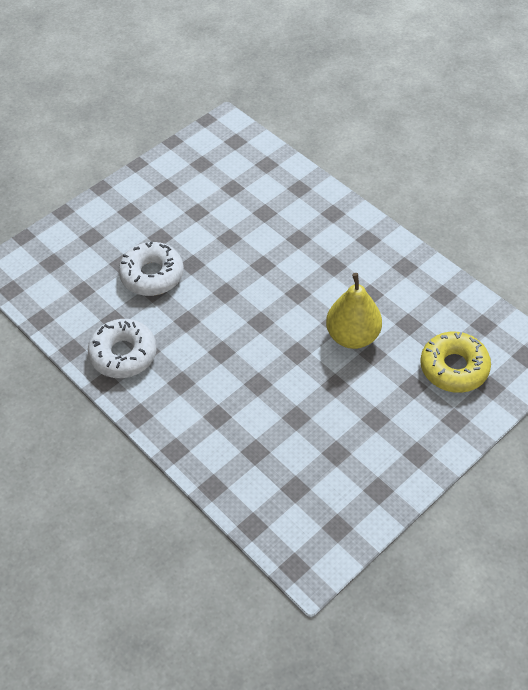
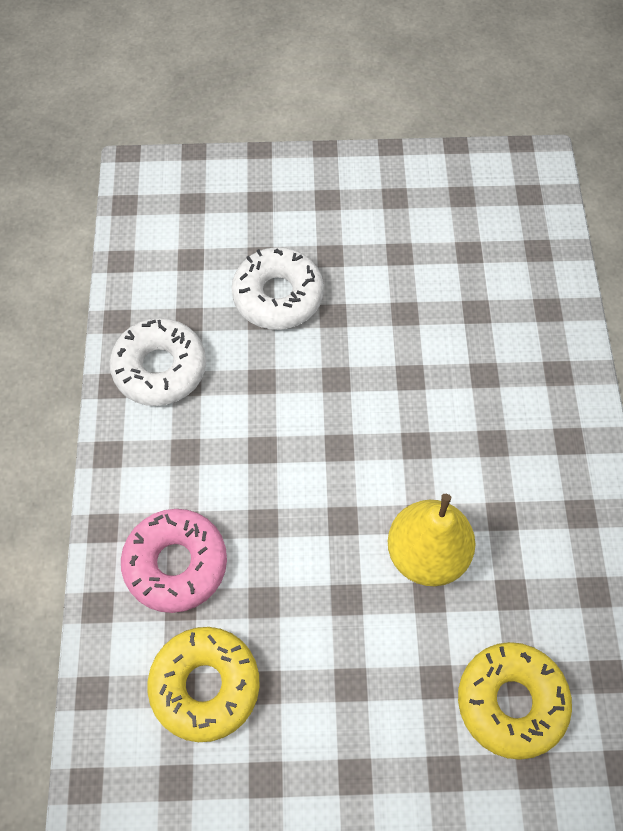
camera: 40 degrees right, 10 degrees up
(233, 436) = (176, 564): none -> pink donut
(307, 476) = (205, 686): none -> yellow donut

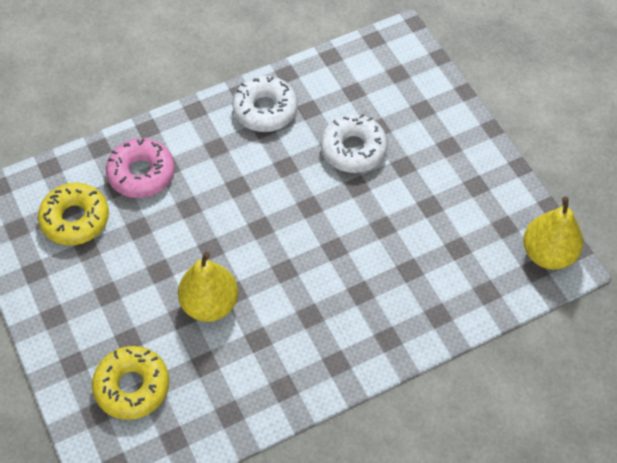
camera: 65 degrees right, 5 degrees down
(515, 173) = (548, 253): none -> yellow pear

